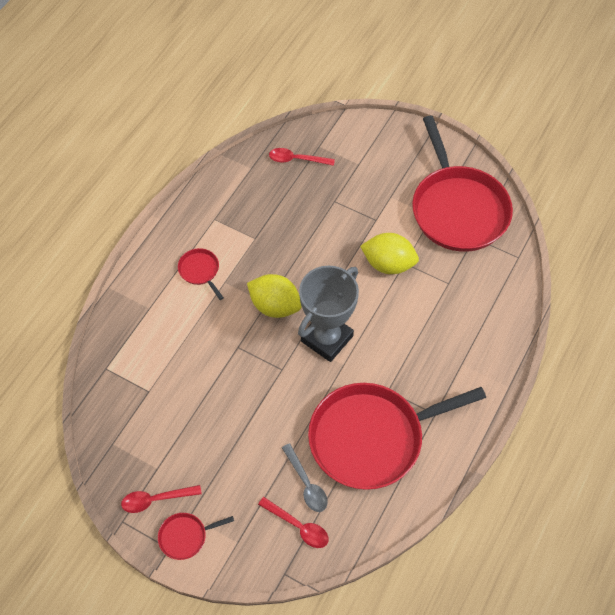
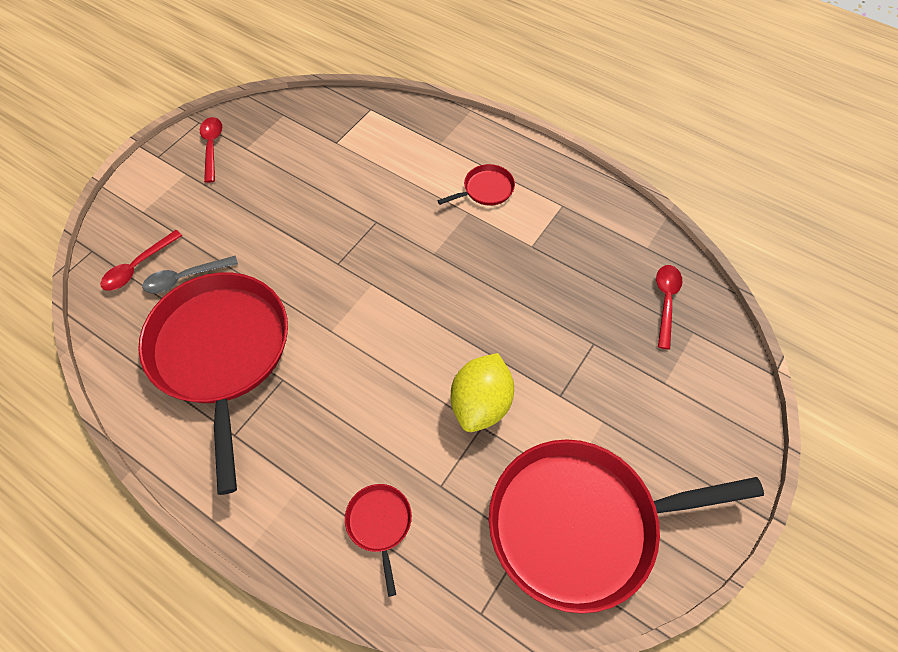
camera: 95 degrees right, 0 degrees up
(185, 537) = (164, 169): red pan -> red pan (379, 523)
(275, 306) = (427, 262): yellow lemon -> none
(327, 338) = (371, 315): grey trophy -> none

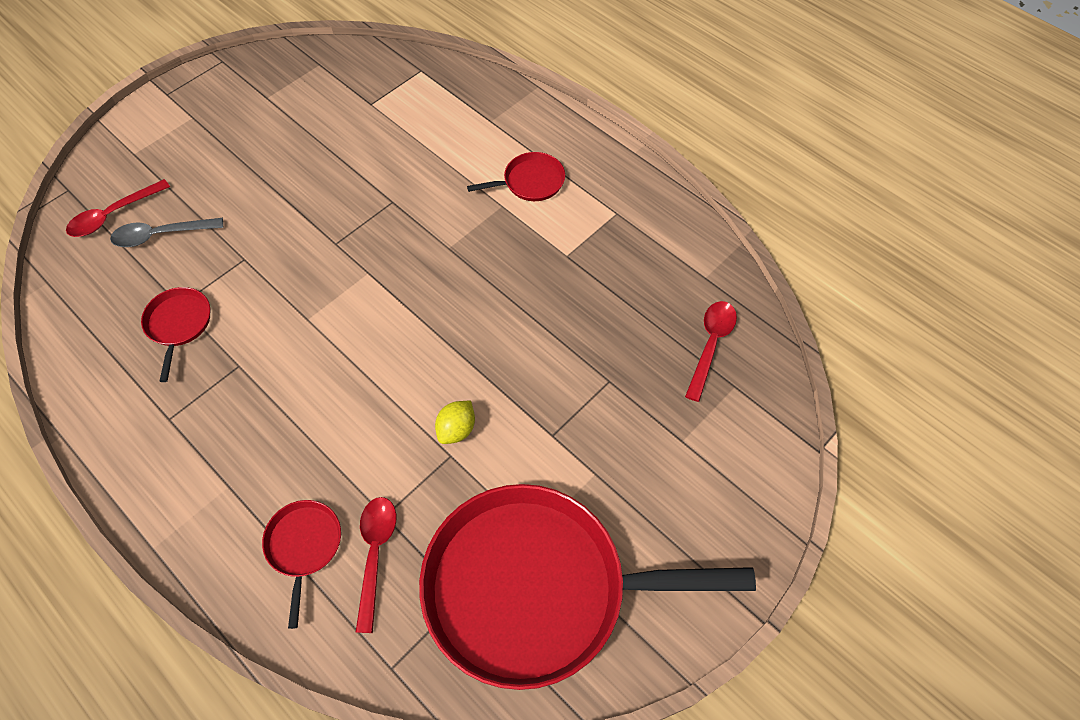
camera: 10 degrees right, 0 degrees up
(212, 147) = (229, 91): red spoon -> red spoon (375, 554)
(221, 352) = (179, 324): red pan -> red pan, size x0.40
(481, 404) = (456, 429): yellow lemon -> yellow lemon, size x0.51

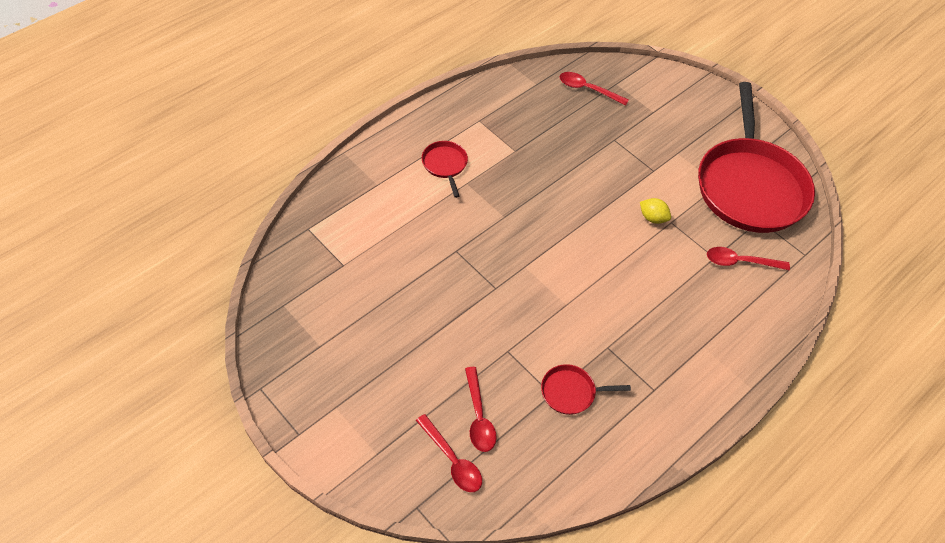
camera: 90 degrees left, 5 degrees down
(161, 235) = (479, 417): grey spoon -> red spoon
(304, 546) = (739, 300): red pan -> none

